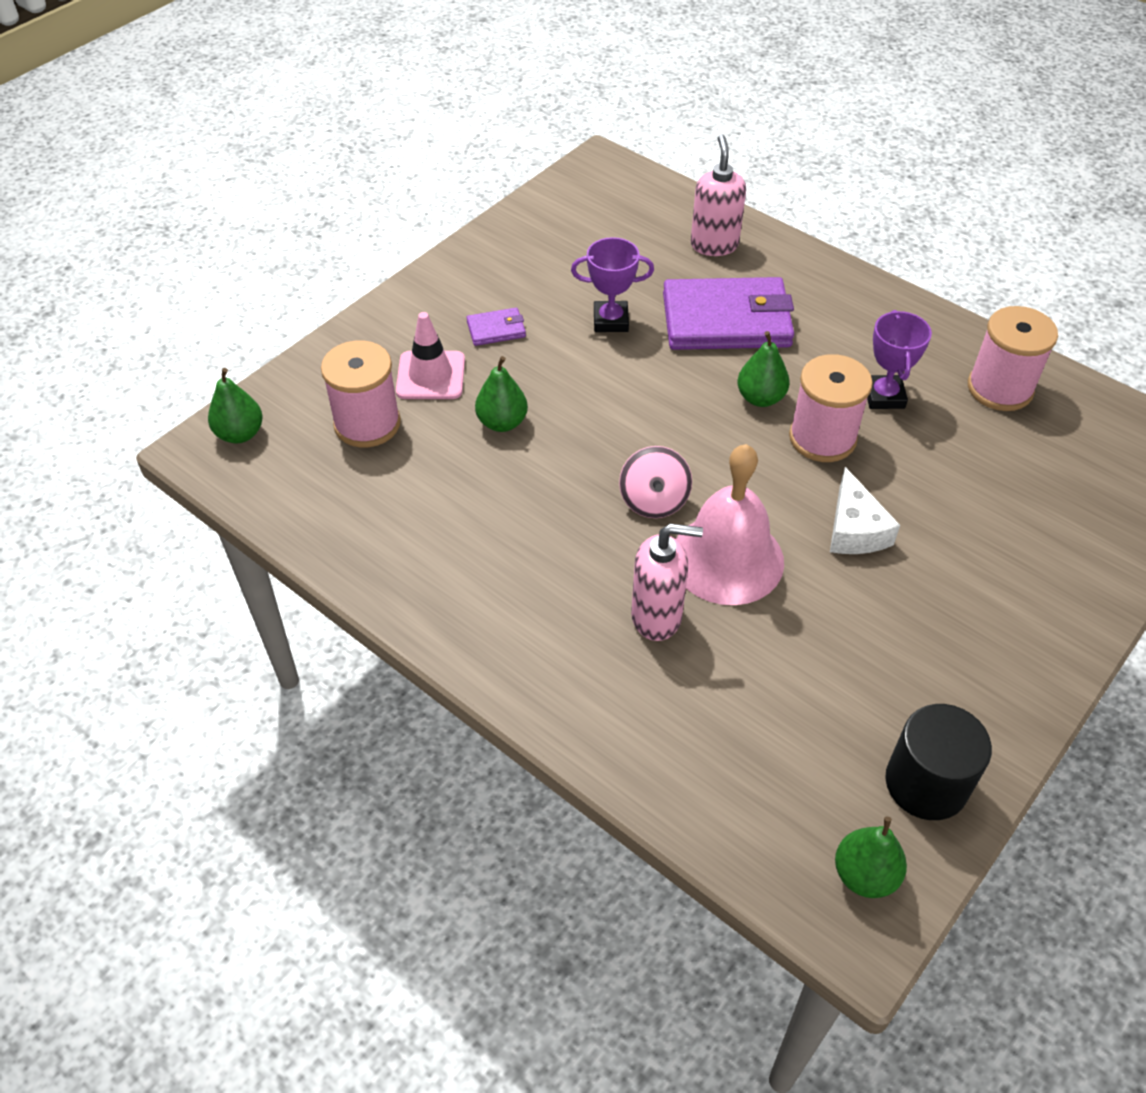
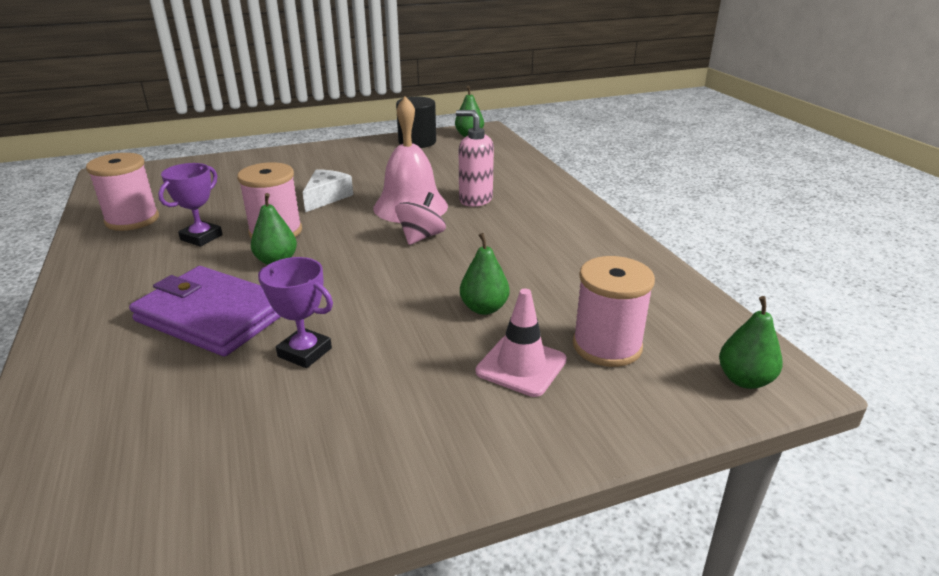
camera: 150 degrees left, 20 degrees down
(496, 329) = (420, 386): purple wallet -> none
(714, 245) = (101, 388): pink soap dispenser -> none

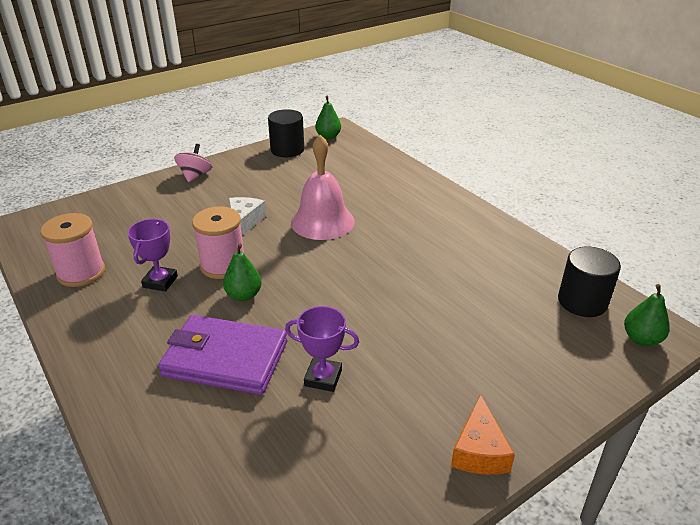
camera: 15 degrees left, 5 degrees up
(421, 237) = (349, 252): pink spinning top -> pink spinning top (195, 176)
(441, 466) = (479, 450): none -> orange cheese
(475, 200) = (372, 207): pink soap dispenser -> none
(484, 308) = (436, 312): green pear -> none
(521, 366) = (490, 357): pink traffic cone -> none
(607, 346) = (540, 329): pink spool -> none
(682, 326) = (582, 302): none -> black cylinder

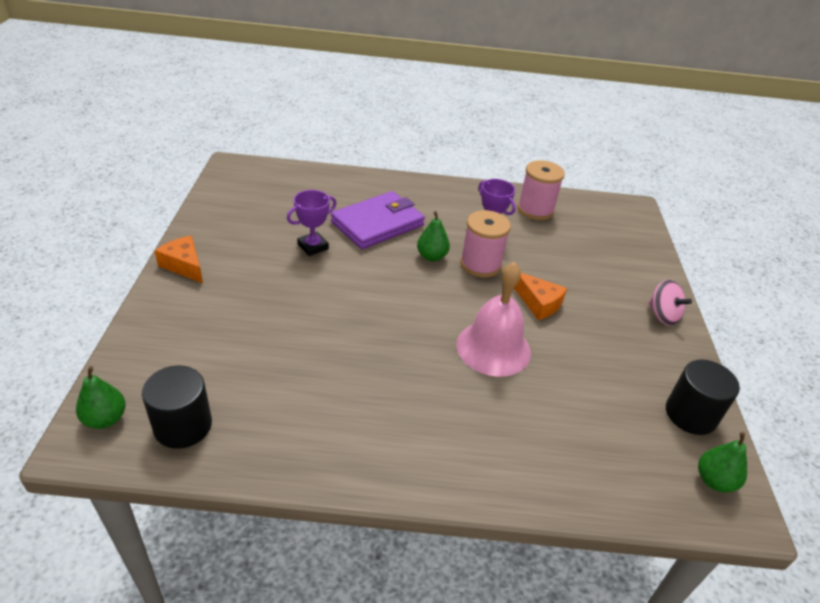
camera: 125 degrees right, 5 degrees up
(244, 222) = (538, 303): white cheese -> orange cheese

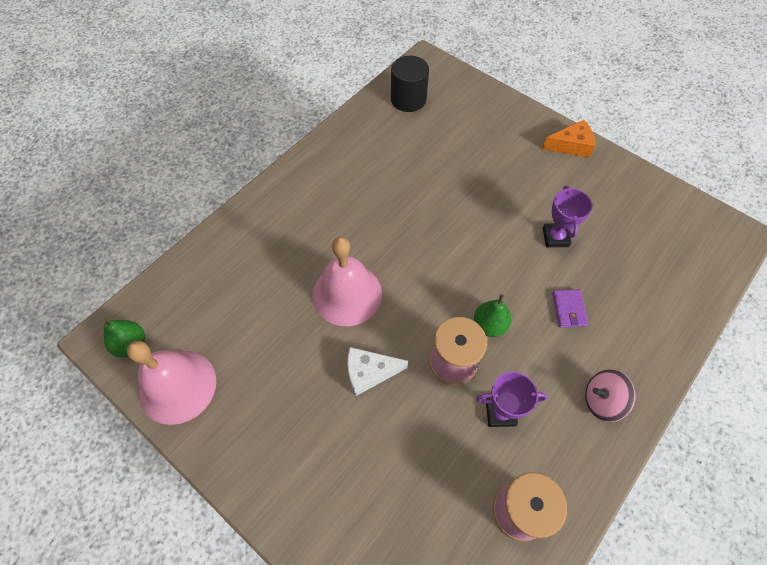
camera: 130 degrees right, 20 degrees up
(105, 419) = (437, 72): green pear -> none
(378, 224) = (568, 309): purple wallet -> purple wallet, size x0.43
(538, 303) = (369, 373): orange cheese -> white cheese
(663, 315) = (272, 485): pink spinning top -> pink spinning top (602, 401)
(690, 414) = (177, 386): black cylinder -> pink bell

